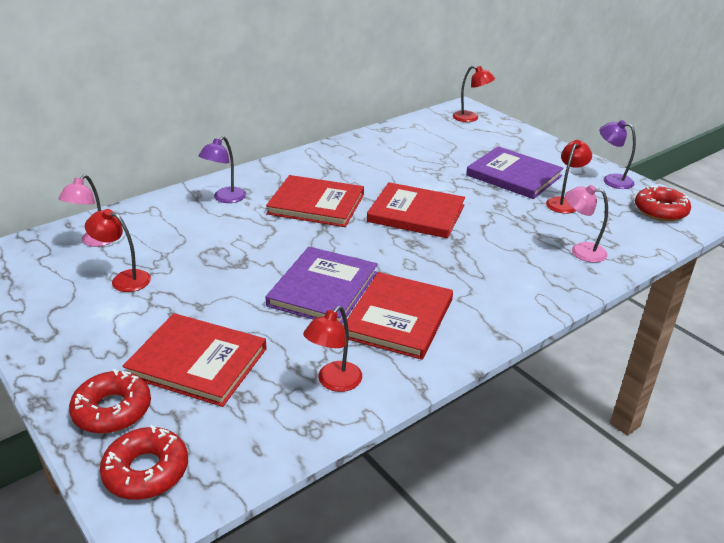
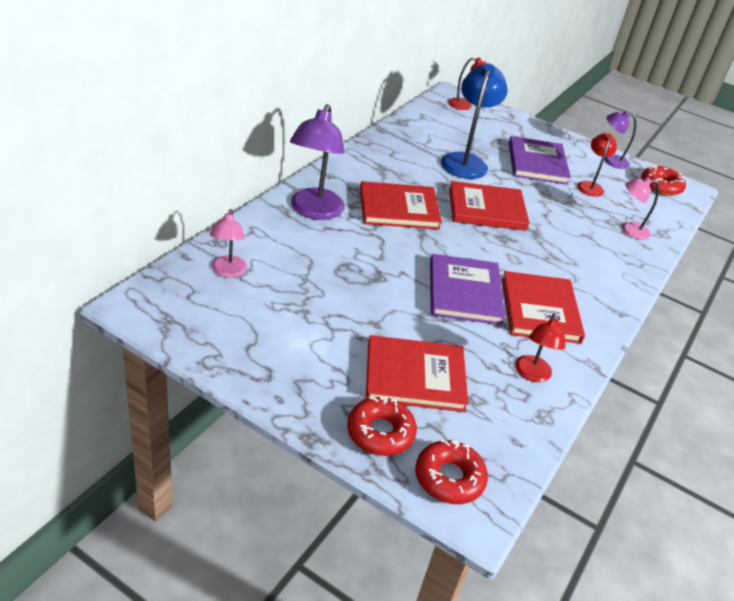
camera: 25 degrees left, 5 degrees up
(124, 279) = (288, 307): red lamp -> none
(225, 198) = (314, 211): purple lamp -> purple lamp, size x1.77
(429, 168) = (465, 161): none -> blue lamp
(513, 176) = (537, 163): purple book -> purple book turned 75 degrees clockwise

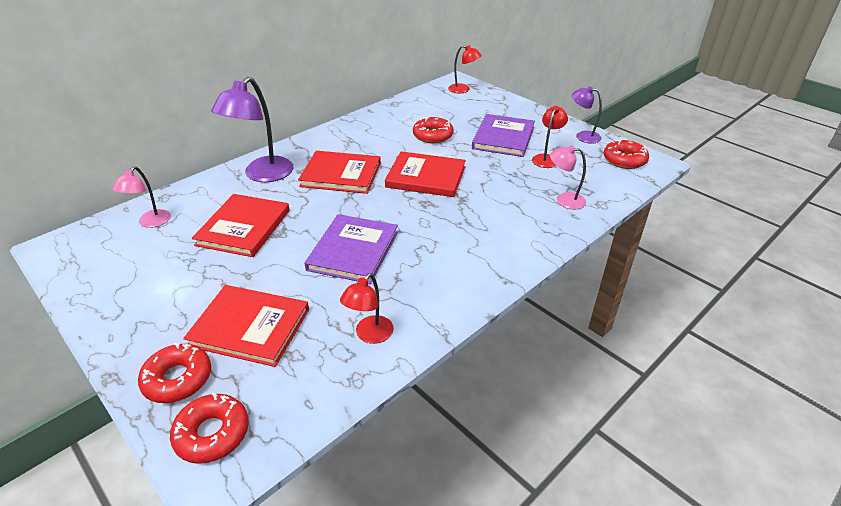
camera: 20 degrees right, 0 degrees up
(465, 161) = (433, 135): blue lamp -> red donut
(540, 310) = (419, 272): red book -> red book (244, 227)

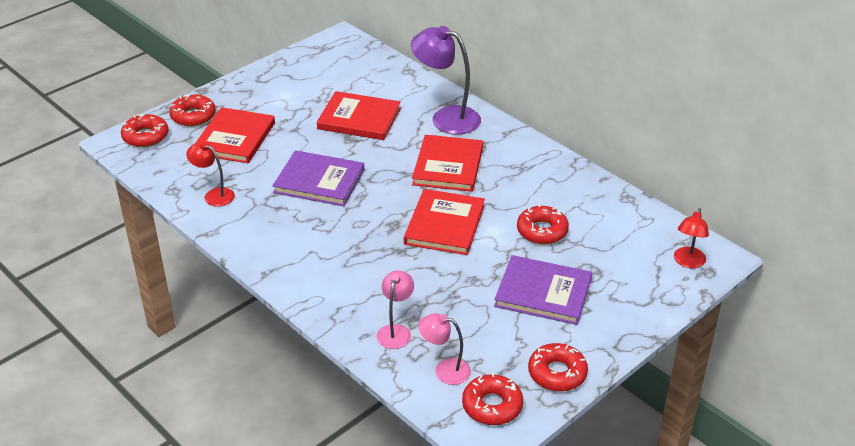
camera: 90 degrees right, 0 degrees up
(151, 223) = (369, 72): pink lamp -> pink lamp (445, 370)
(546, 158) = (491, 328): red lamp -> none
(583, 136) = (557, 373): purple lamp -> red donut

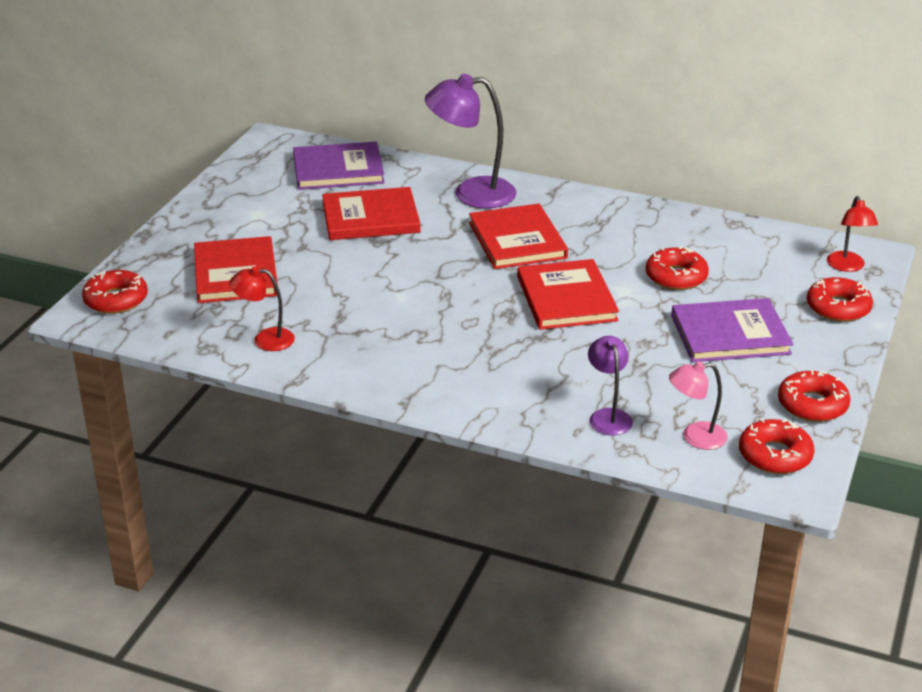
camera: 25 degrees left, 5 degrees down
(193, 116) = (159, 263): red donut -> red donut (838, 308)
(319, 181) = (382, 292): purple book -> purple book (338, 170)
(395, 331) = (608, 416): pink lamp -> purple lamp

